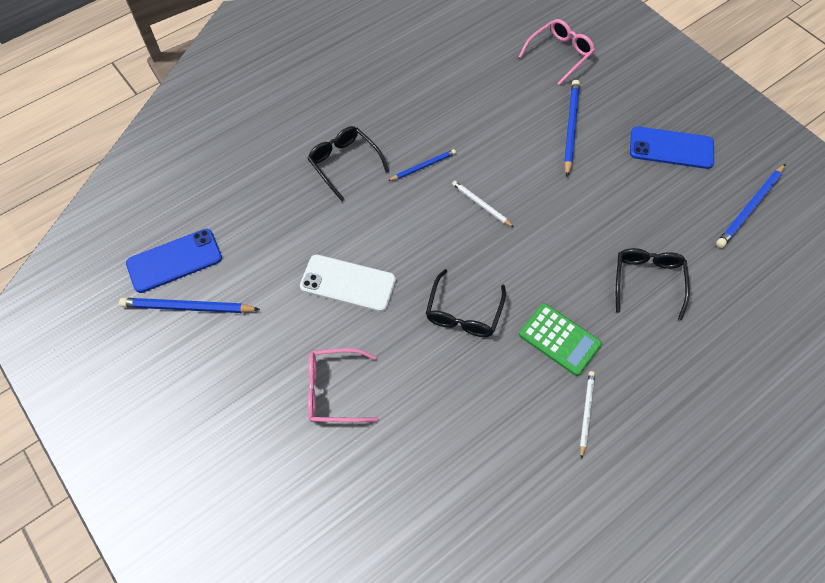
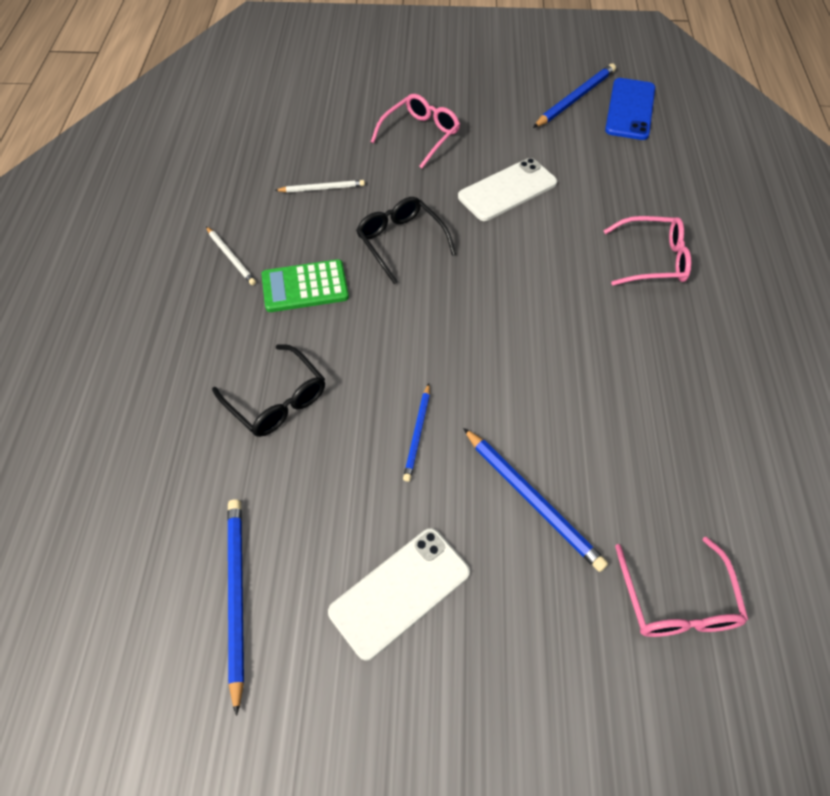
camera: 130 degrees right, 5 degrees down
(344, 164) = (652, 259): black glasses -> pink glasses
(423, 166) = (595, 317): blue pencil -> blue pencil (417, 434)
(481, 204) = (502, 331): white pencil -> white pencil (322, 188)
(671, 148) = (400, 592): blue phone -> white phone

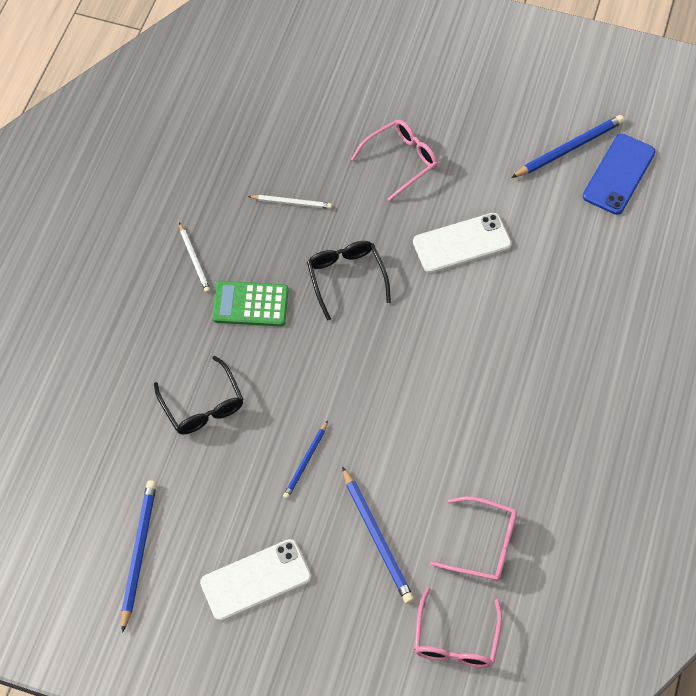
camera: 15 degrees right, 5 degrees up
(652, 259) = (565, 348): pink glasses -> pink glasses (482, 544)

